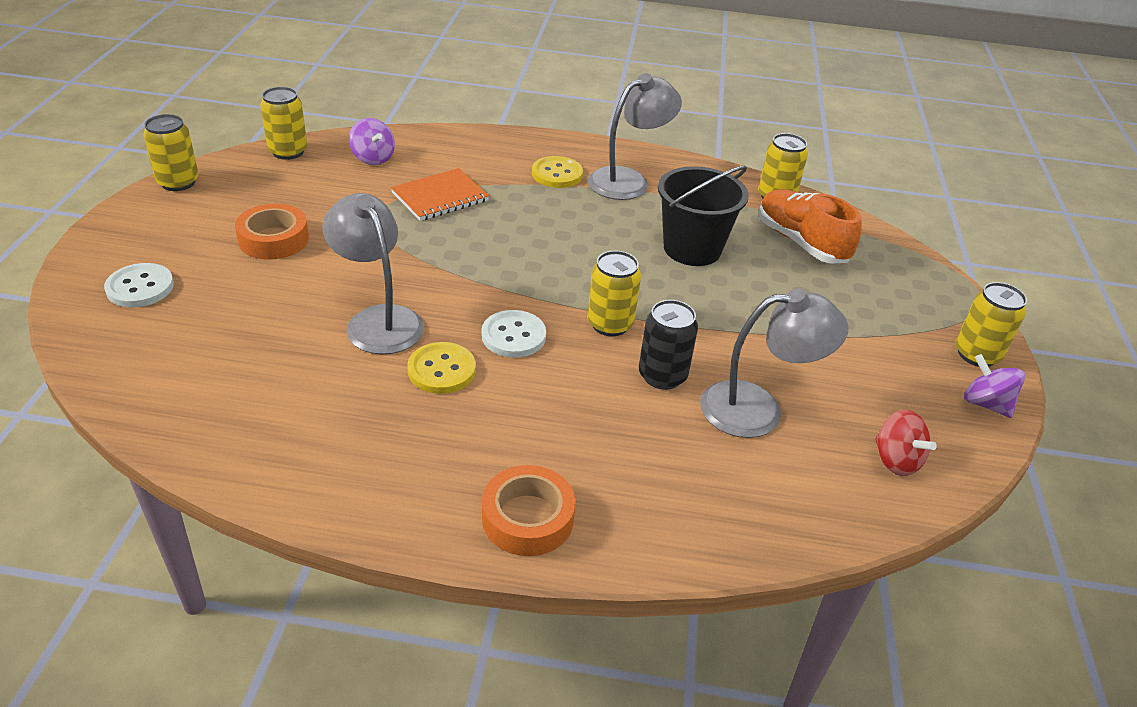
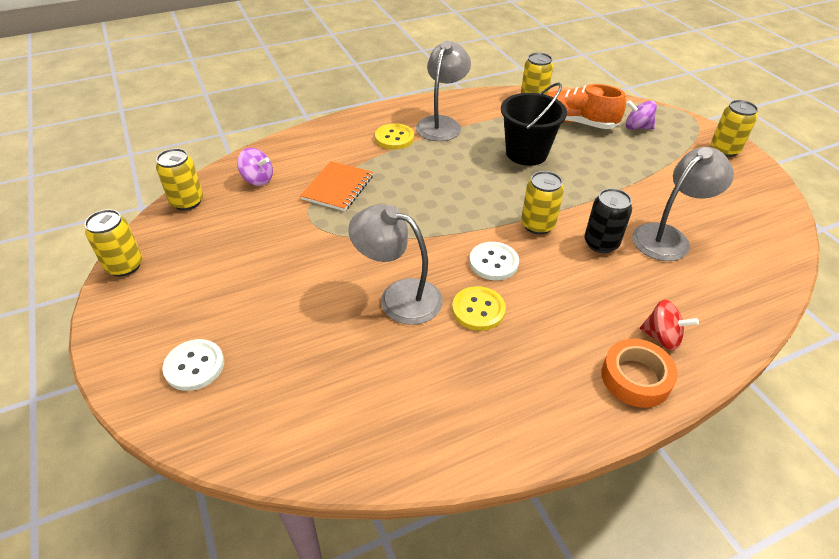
camera: 30 degrees left, 5 degrees up
(274, 239) = (256, 275): orange tape -> none
(895, 460) = (757, 231): red spinning top -> red spinning top (661, 337)
(985, 404) = (757, 176): purple spinning top -> purple spinning top (637, 127)

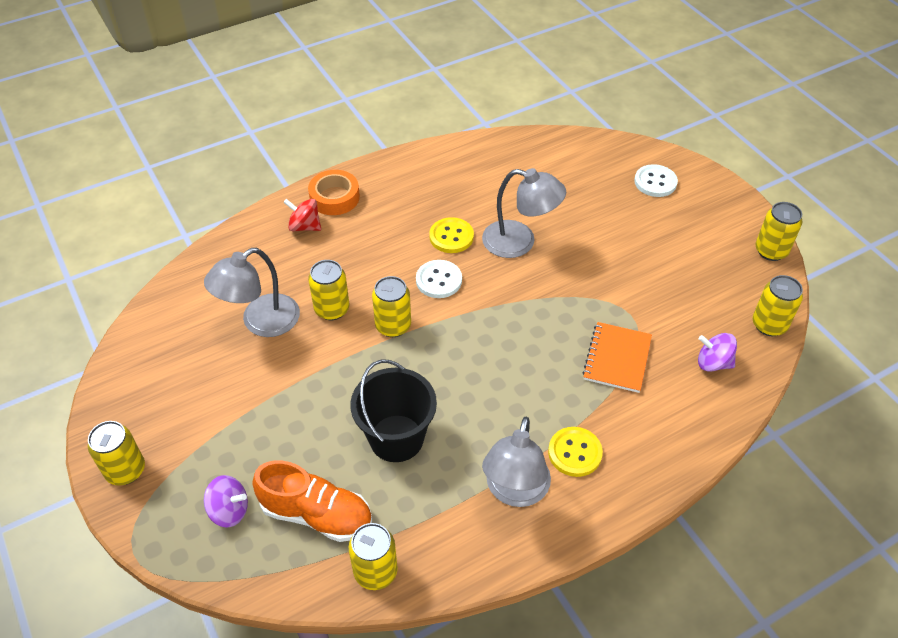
camera: 175 degrees right, 5 degrees up
(601, 243) = (332, 309): black can -> yellow can

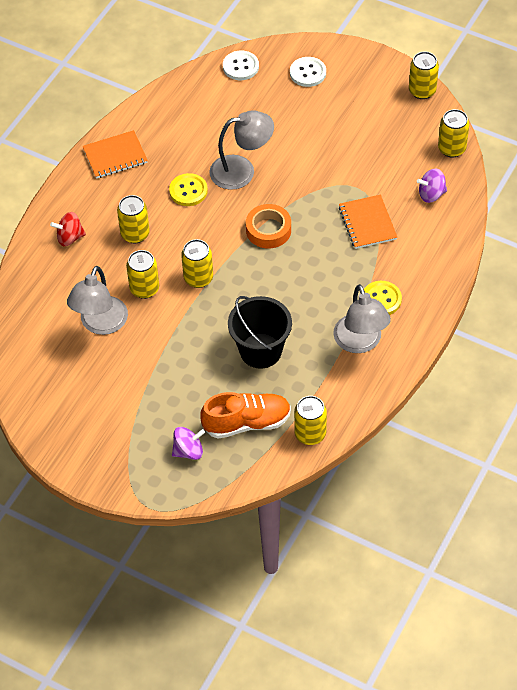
camera: 30 degrees left, 5 degrees up
(125, 470) = (96, 466): yellow can -> yellow can (135, 234)
(334, 197) = (73, 203): orange tape -> orange tape (268, 230)
(408, 174) = (115, 156): none -> orange notebook
(439, 280) = (205, 229): white button -> white button (240, 66)

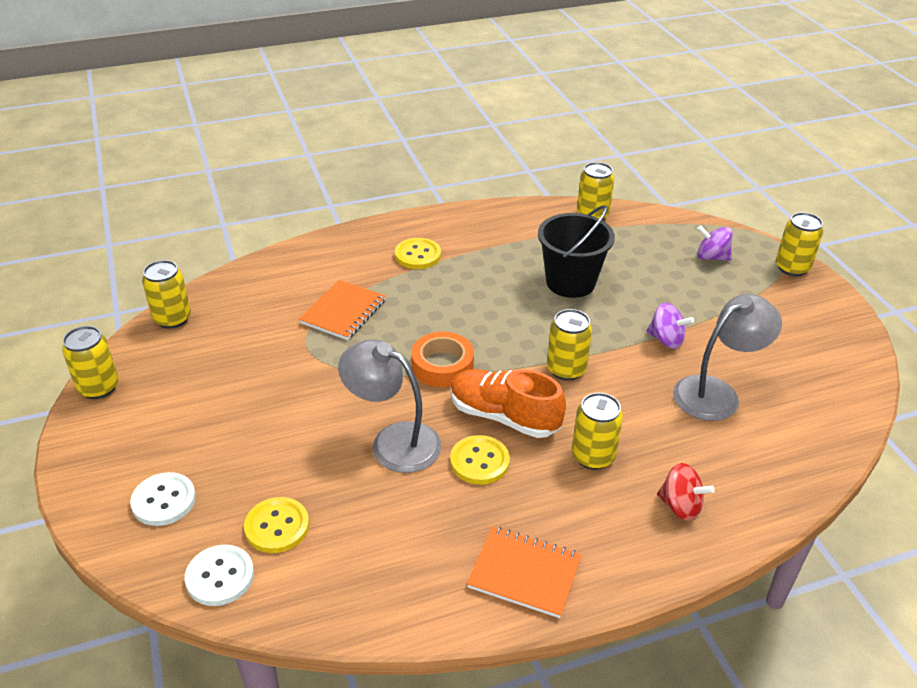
camera: 140 degrees left, 15 degrees down
(144, 289) = (635, 395): yellow can -> yellow can (792, 268)
(244, 98) = (277, 526): none -> yellow button
(247, 423) = (639, 247): orange shoe -> orange shoe (504, 416)
(360, 342) = (476, 240): grey lamp -> none
(431, 194) = (254, 297): purple spinning top -> purple spinning top (666, 340)

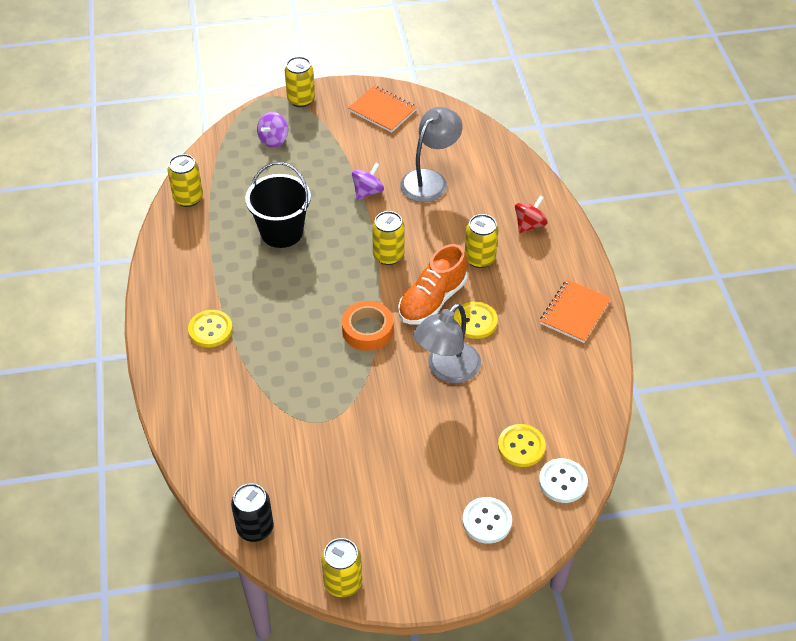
camera: 80 degrees left, 10 degrees up
(172, 319) = (255, 528): yellow can -> black can
(343, 312) = (280, 392): orange notebook -> orange notebook (382, 110)
(716, 393) = (430, 180): grey lamp -> grey lamp turned 60 degrees clockwise

